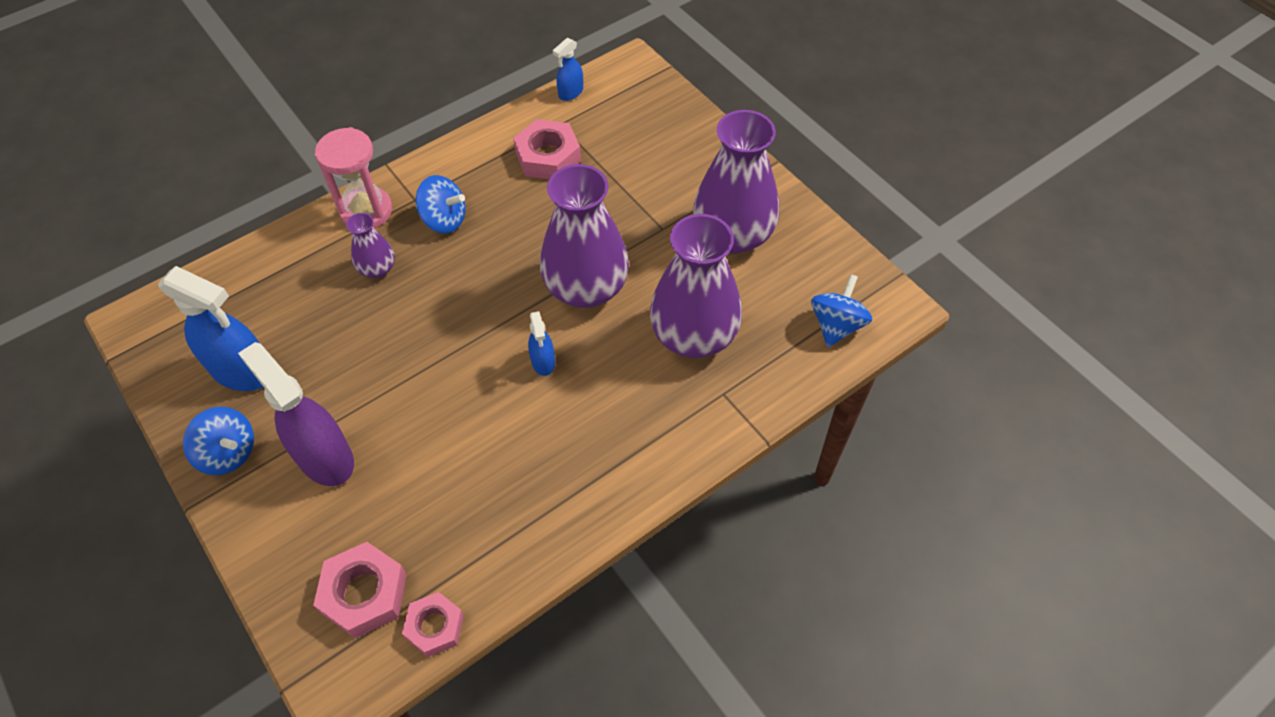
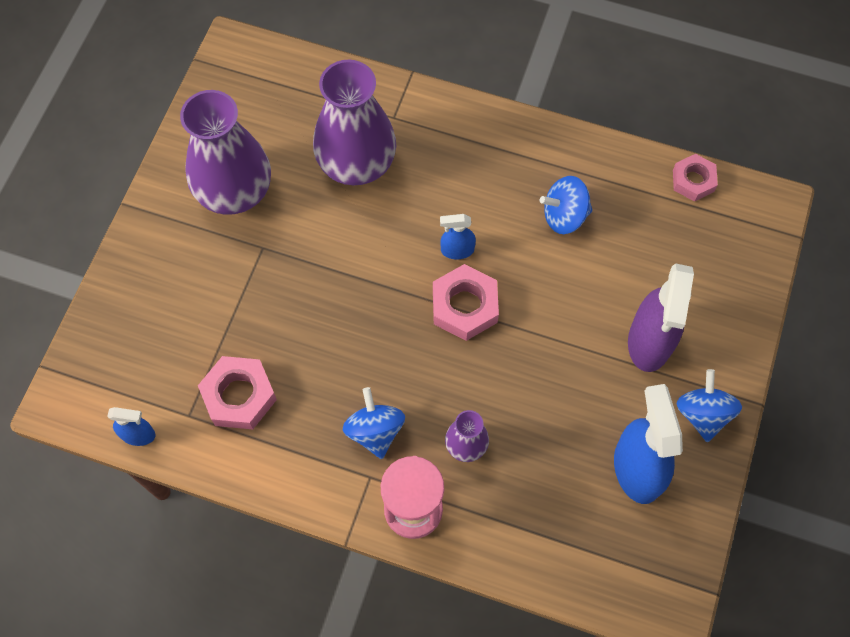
camera: 125 degrees left, 10 degrees up
(364, 593) = (710, 237): pink nut -> pink nut (464, 306)
(543, 362) = (457, 250): blue spray bottle -> blue spray bottle turned 135 degrees counterclockwise
(586, 288) = (366, 265): purple vase -> none
(836, 325) = (279, 77): blue spinning top -> blue spinning top (564, 216)

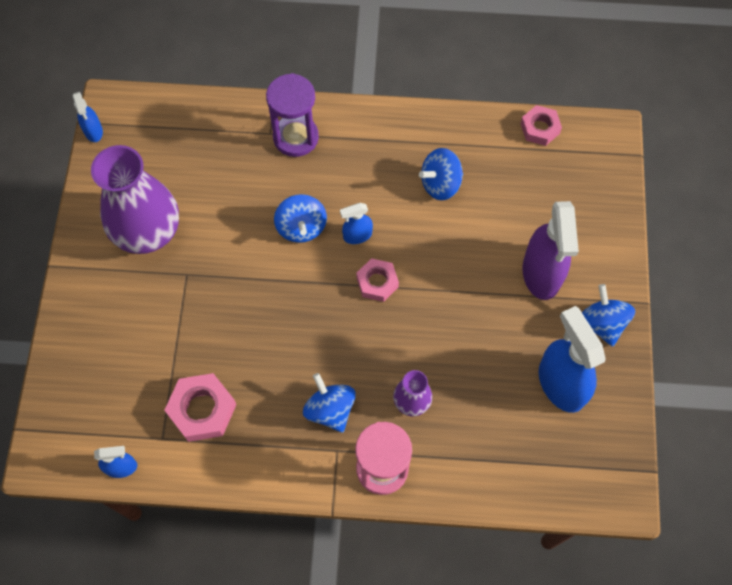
camera: 15 degrees left, 0 degrees up
(208, 72) = (93, 131): none -> blue spray bottle
(356, 163) = (249, 181): purple vase -> none
(399, 227) = (301, 227): none -> blue spinning top
(420, 128) = (296, 137): none -> purple hourglass
(464, 306) = (377, 282): pink nut -> pink nut, size x0.66

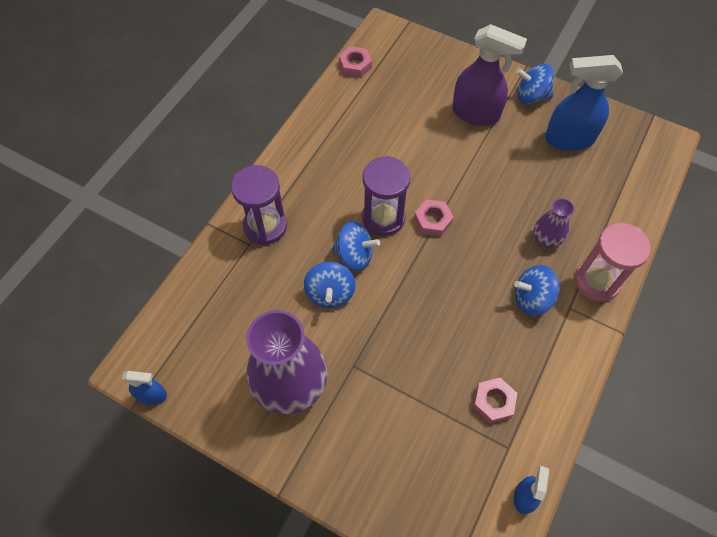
camera: 65 degrees left, 5 degrees down
(202, 410) = (493, 402): pink nut -> pink nut, size x0.66
(357, 235) = (383, 218): blue spray bottle -> purple hourglass
(440, 184) = (367, 144): blue spinning top -> blue spinning top (330, 293)

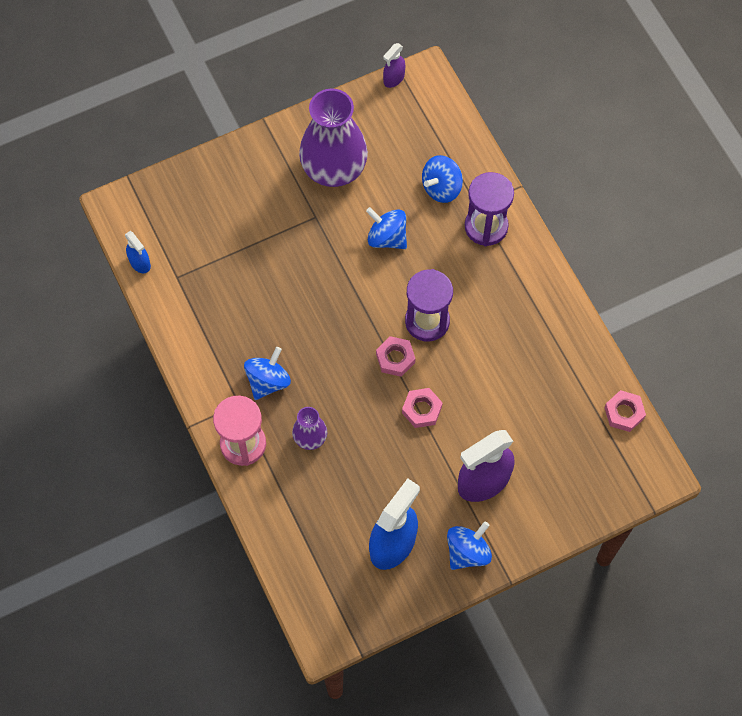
camera: 125 degrees right, 5 degrees up
(152, 395) = (393, 78): blue spray bottle -> purple spray bottle
(354, 255) = (407, 276): blue spinning top -> blue spinning top (441, 188)
(493, 402) = (214, 291): pink nut -> pink nut (421, 410)

